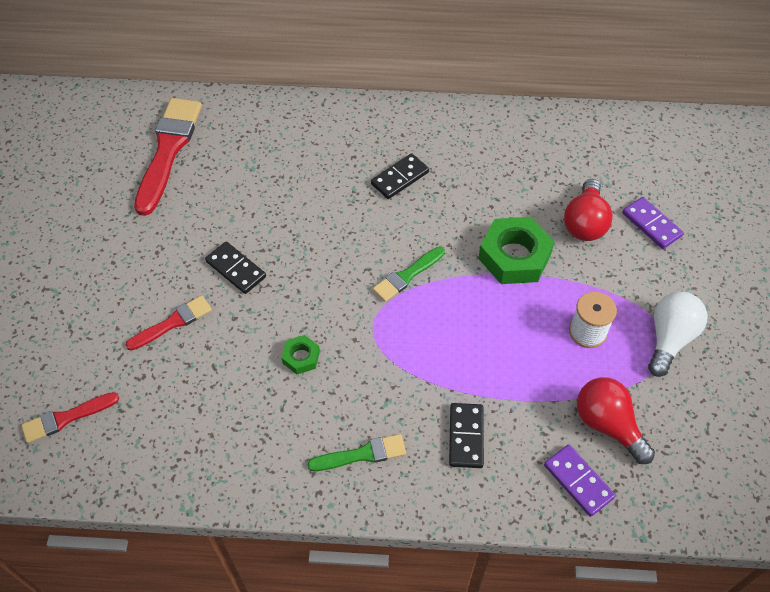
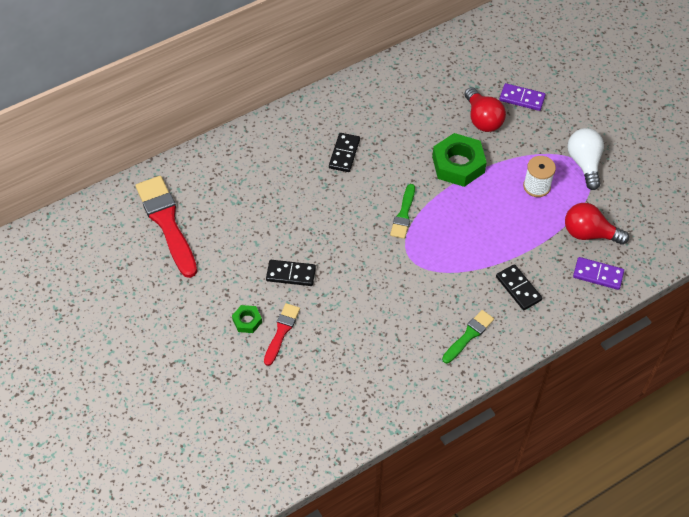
camera: 35 degrees left, 0 degrees up
(66, 418) = (269, 430): red brush -> none
(301, 357) = (383, 303): green nut -> green nut (247, 321)

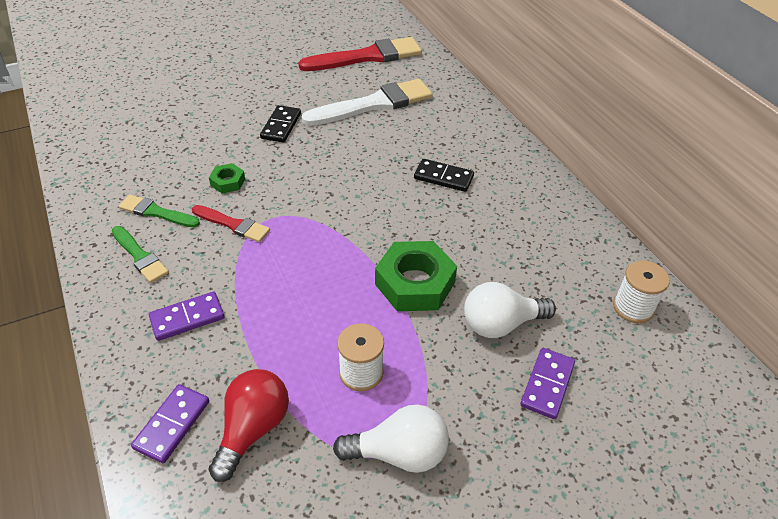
camera: 95 degrees right, 10 degrees down
(247, 321) = (235, 96): green nut -> green nut (227, 182)
(249, 208) = (374, 104): none -> white brush
(281, 332) = (213, 116): red brush -> red brush (233, 224)
(403, 214) = (340, 219): green brush -> green brush (156, 212)
(454, 55) = (633, 307): none -> white spool
(482, 119) = (500, 324): red light bulb -> white light bulb
(518, 288) = (187, 318): black domino -> purple domino

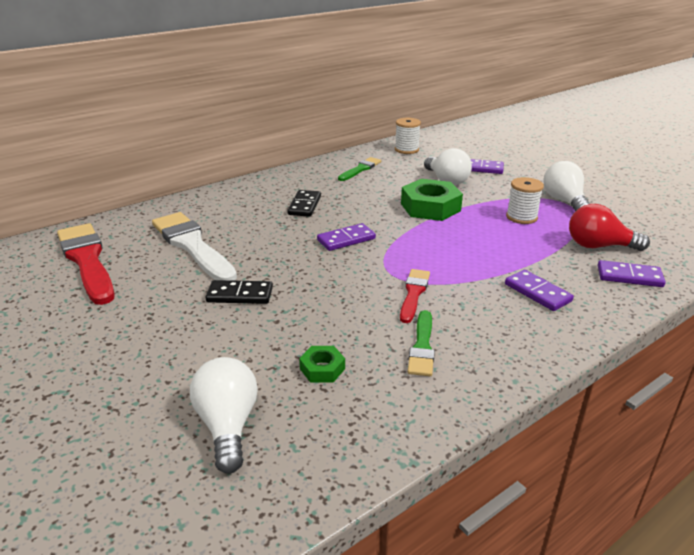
camera: 100 degrees left, 15 degrees down
(138, 115) = (228, 425): none -> white light bulb
(140, 256) = (490, 339): green brush -> green brush (360, 169)
(227, 182) = (351, 310): green nut -> green nut (322, 369)
(354, 197) = (346, 239): none -> purple domino

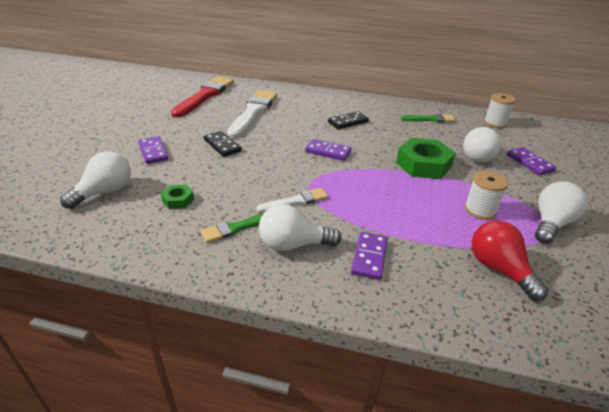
camera: 50 degrees right, 5 degrees up
(414, 293) = (296, 201): red brush -> white brush
(484, 324) = (293, 244): none -> white light bulb
(629, 276) = (471, 305): purple domino -> purple domino (153, 152)

